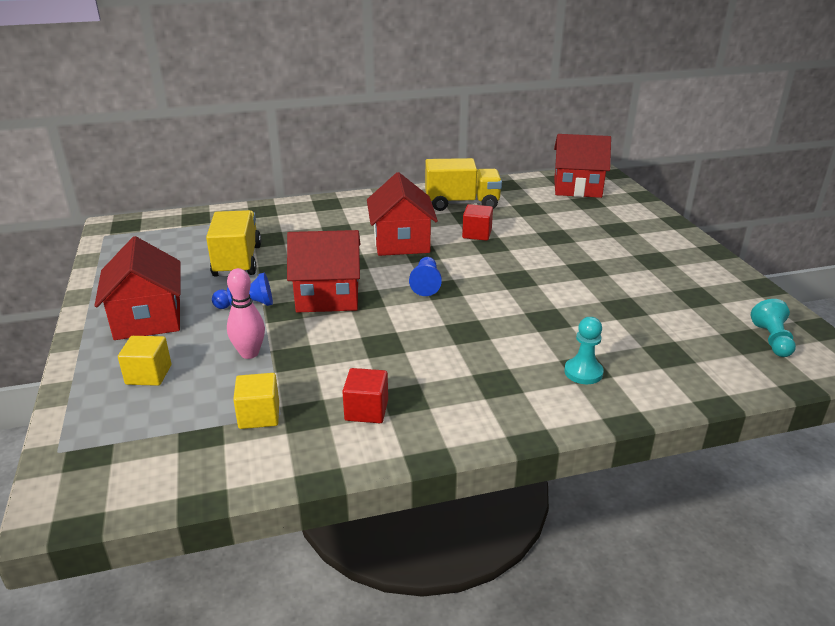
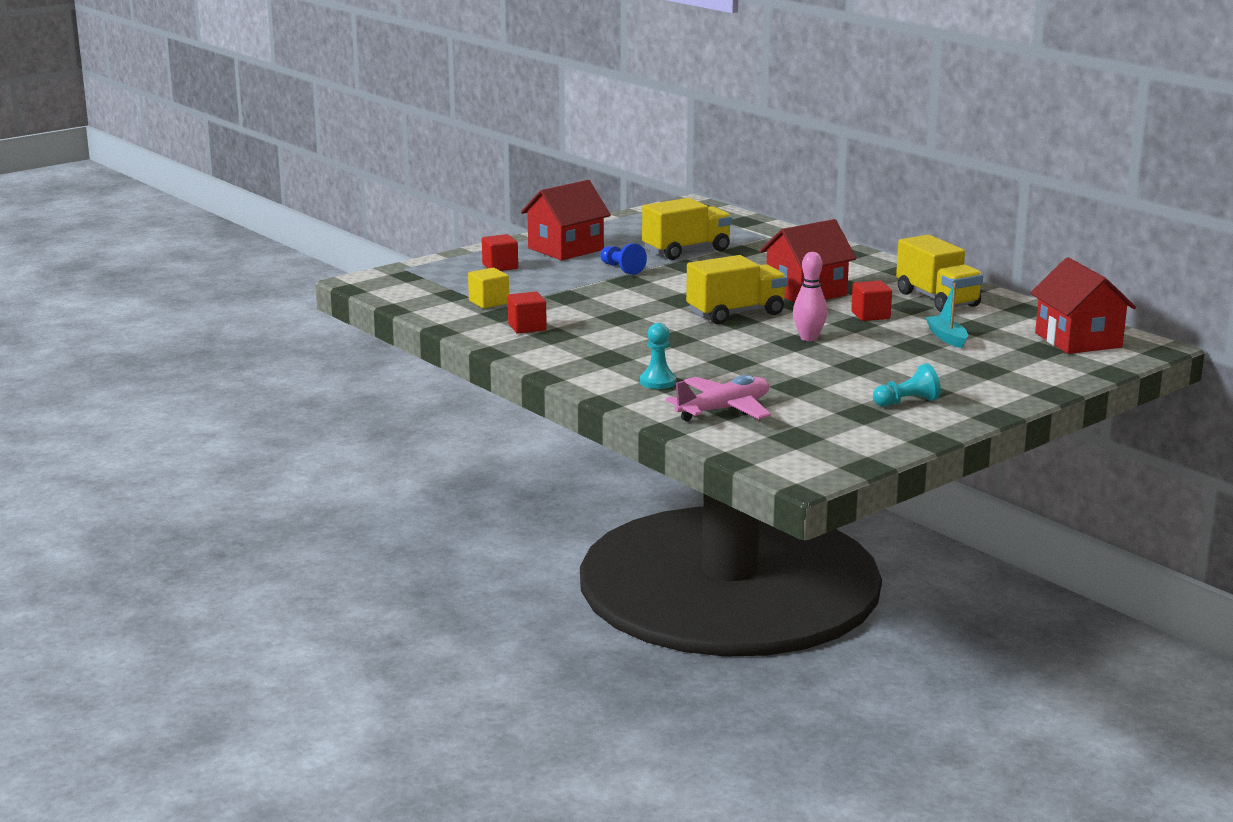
camera: 65 degrees right, 10 degrees down
(148, 375) = (500, 266): yellow cube -> red cube
(249, 353) = (557, 284): pink bowling pin -> pink bowling pin (809, 338)
(327, 296) = (669, 288): red house -> none
(426, 284) = (736, 313): blue pawn -> yellow truck
(545, 223) = (947, 338): none -> turquoise boat
(672, 357) = (724, 410): none -> pink plane
(772, 340) = (810, 446): turquoise pawn -> turquoise pawn (907, 402)

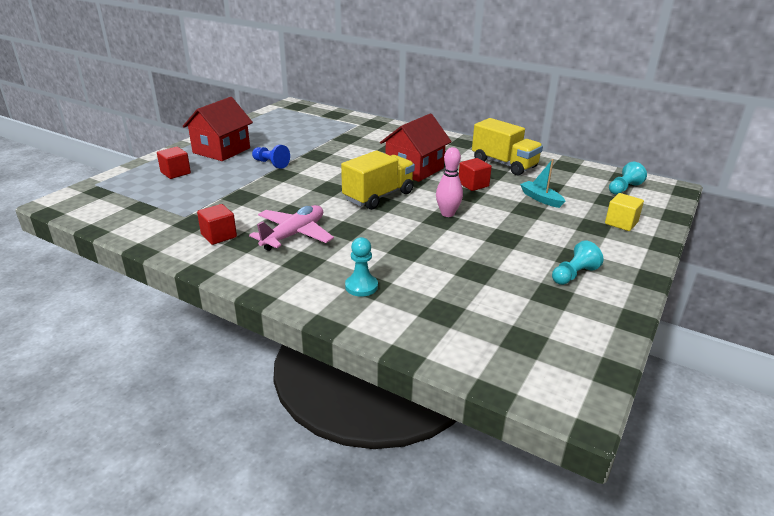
camera: 20 degrees left, 10 degrees up
(489, 302) = (177, 211): yellow cube -> yellow cube (621, 223)
(686, 251) = (309, 142): yellow truck -> none
(724, 410) = (439, 314): pink plane -> pink plane (294, 235)
(1078, 340) = (624, 188): red house -> turquoise pawn

